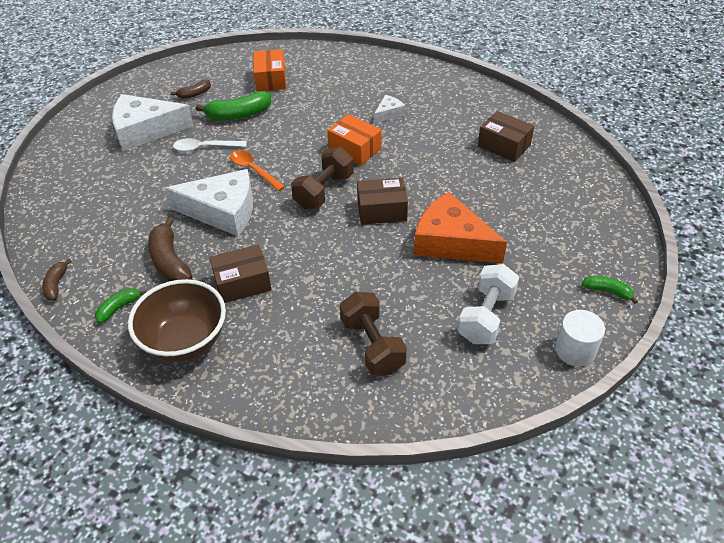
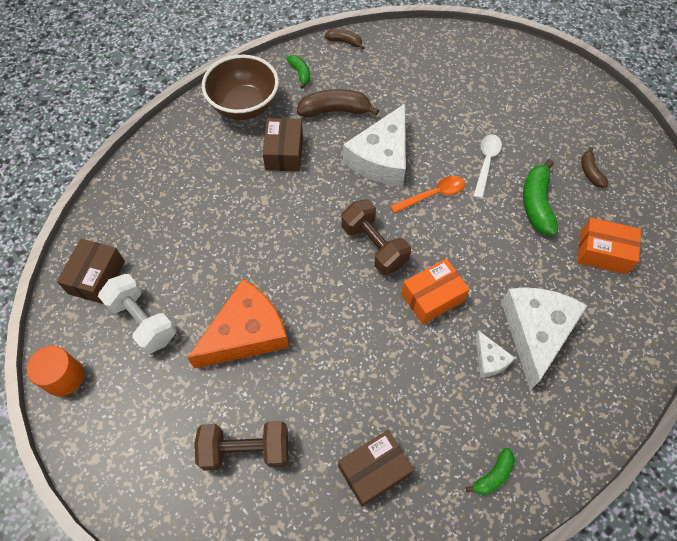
camera: 110 degrees right, 15 degrees up
(145, 130) = (533, 121): white cheese -> white cheese (536, 332)
(372, 345) = (167, 222): brown dumbbell -> brown dumbbell (246, 450)
(382, 210) = (321, 287): brown box -> brown box (97, 277)
(575, 350) = (64, 377): white cylinder -> orange cylinder
(607, 291) = (103, 451): green banana -> green banana (493, 475)

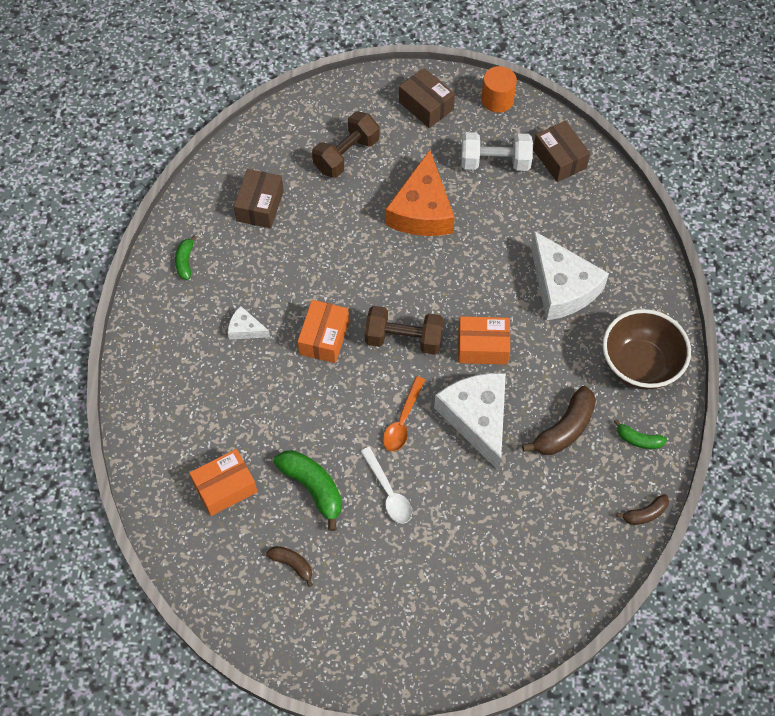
camera: 135 degrees right, 0 degrees up
(284, 153) = (556, 353): brown box -> brown box (426, 106)
(326, 195) = (483, 347): none -> orange box
(536, 332) = (228, 375): white cheese -> white cheese (562, 287)

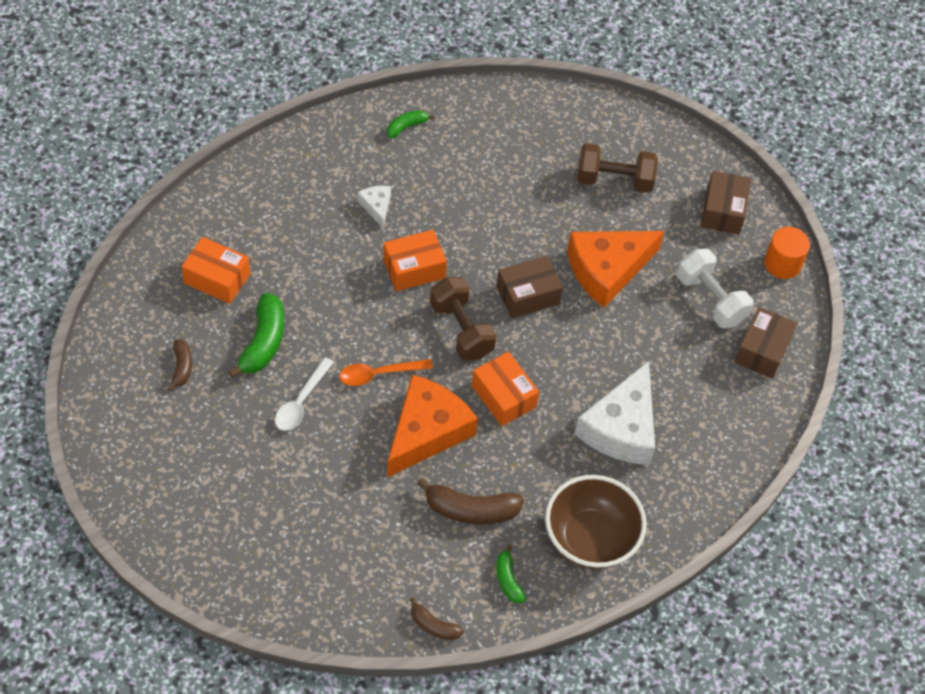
camera: 50 degrees right, 5 degrees down
(260, 206) = (506, 147): brown box -> brown box (527, 295)
(477, 418) = (426, 432): white cheese -> orange cheese

